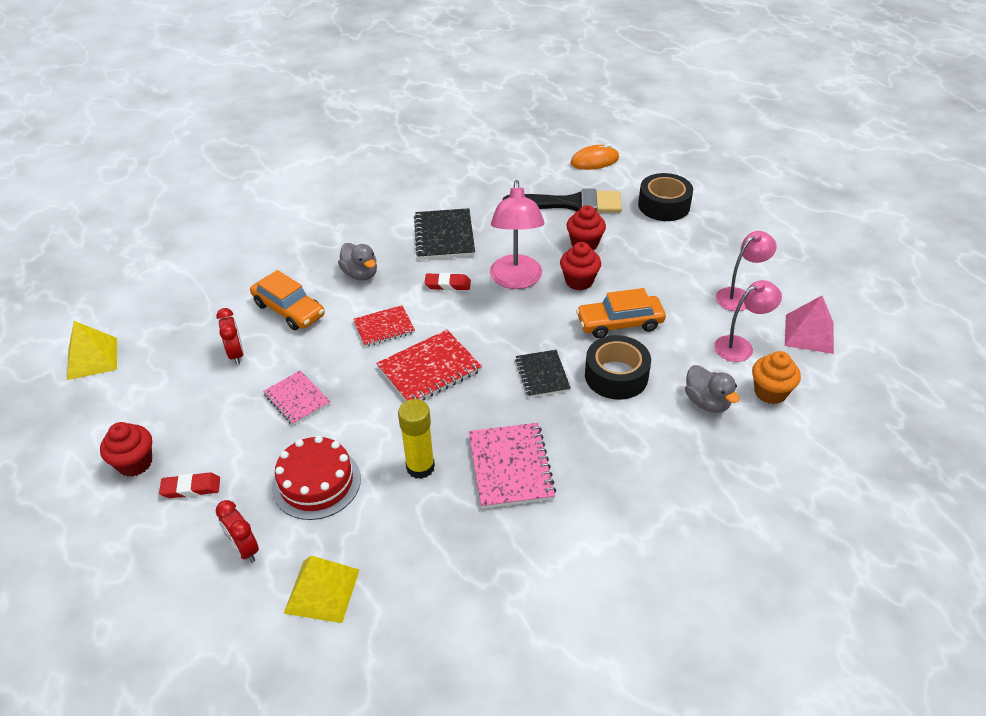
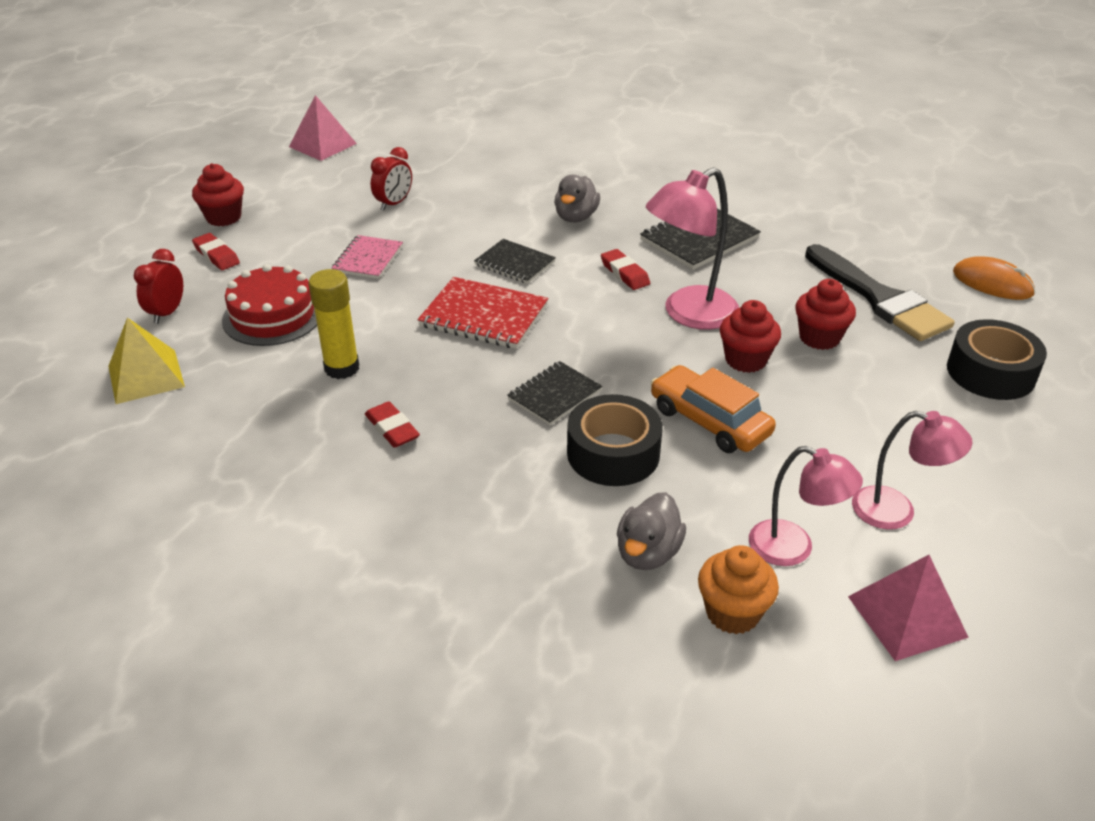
camera: 55 degrees right, 5 degrees down
(92, 358) = (322, 145): yellow pyramid -> pink pyramid
(289, 310) = (480, 203): orange car -> none
(384, 327) = (514, 263): red notebook -> black notebook
(510, 467) = (392, 428): pink notebook -> red eraser

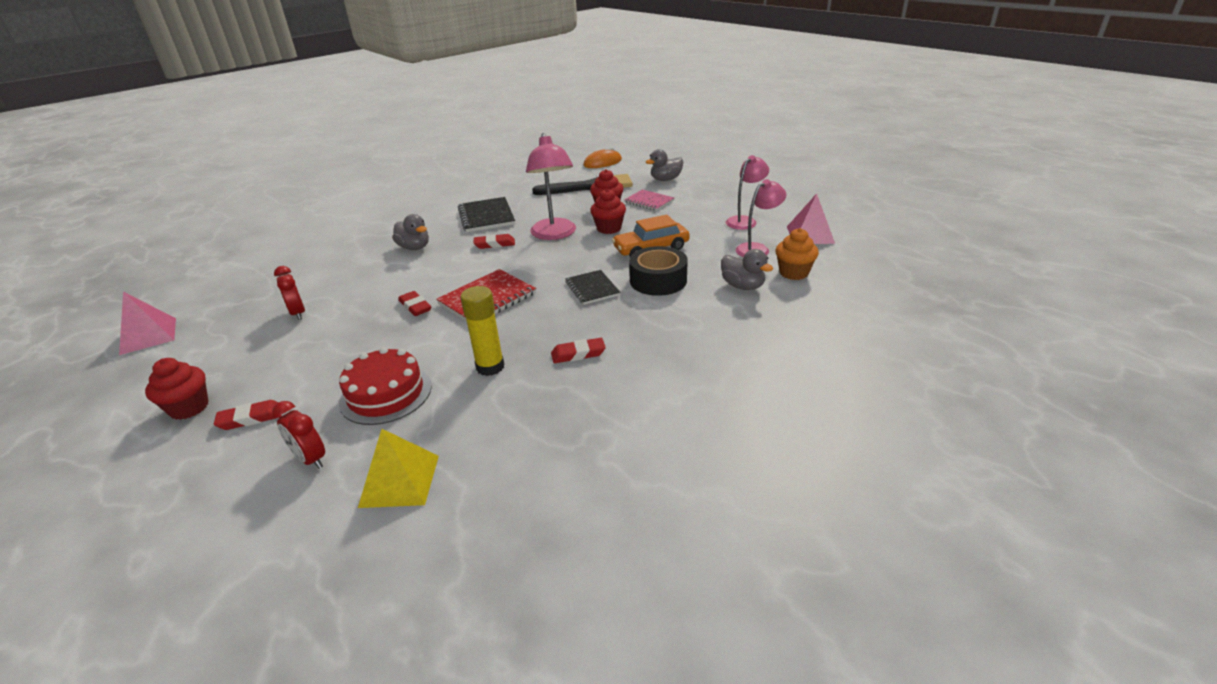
camera: 65 degrees left, 5 degrees down
(368, 259) = (361, 336): pink notebook -> pink notebook (649, 201)
(441, 270) = (415, 306): none -> red eraser
(514, 263) = (440, 277): black notebook -> none
(990, 372) = (665, 179): black tape -> grey duck

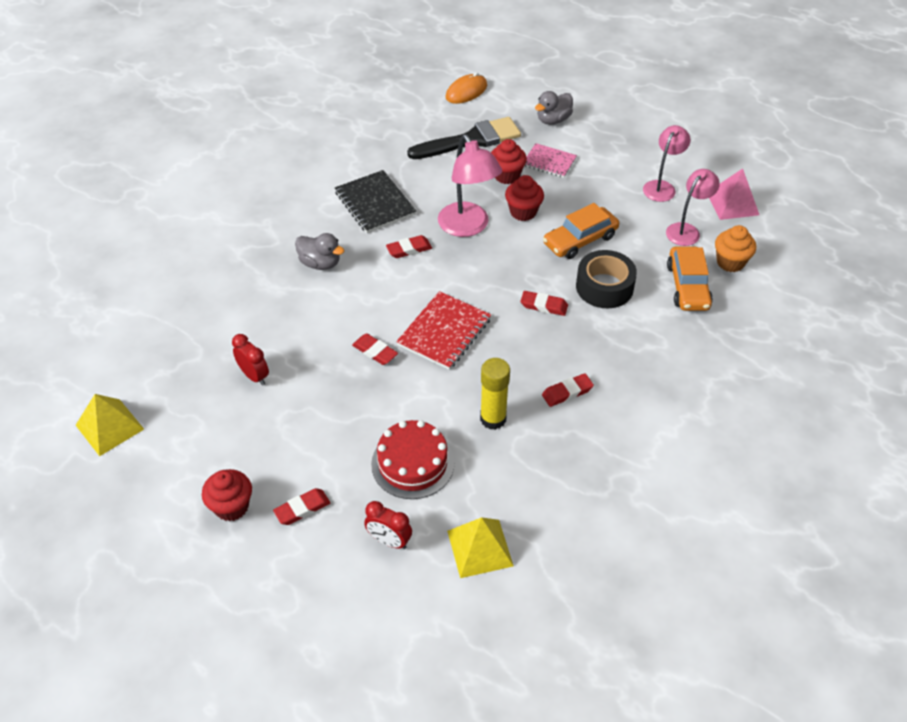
camera: 15 degrees left, 15 degrees up
(148, 336) = (109, 427): pink pyramid -> yellow pyramid
(592, 288) = (544, 306): black notebook -> red eraser
(742, 286) = (688, 286): grey duck -> orange car

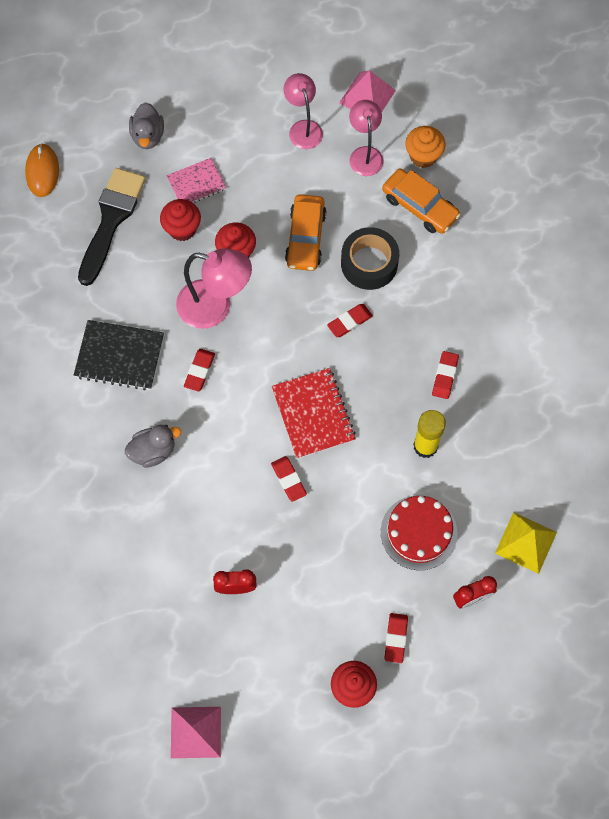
camera: 50 degrees left, 20 degrees up
(109, 427) = (196, 732): yellow pyramid -> pink pyramid
(375, 351) = (288, 479): red eraser -> red eraser turned 75 degrees clockwise

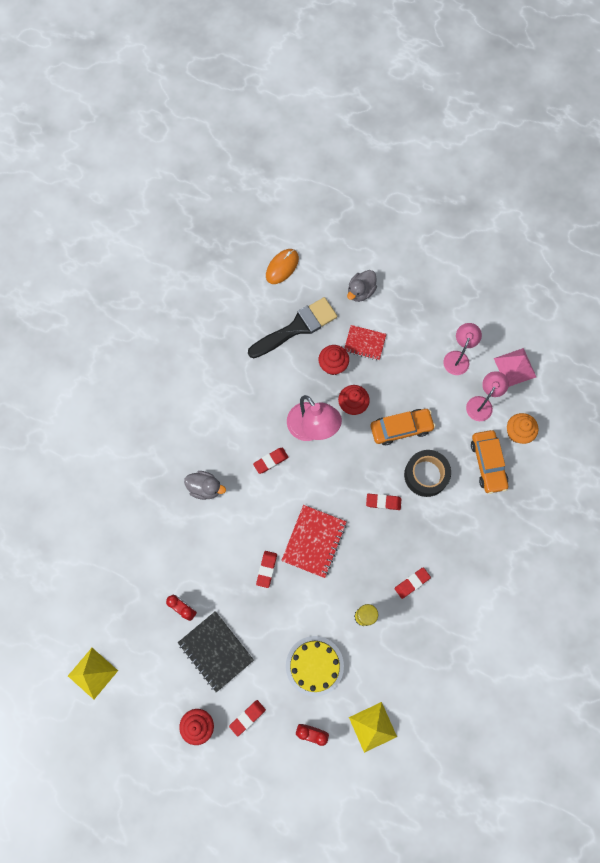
camera: 40 degrees right, 5 degrees up
(119, 356) = (233, 415): black notebook -> black notebook (216, 651)
(196, 183) = (364, 343): pink notebook -> red notebook
(196, 732) = (92, 673): pink pyramid -> yellow pyramid
(305, 238) = (401, 428): orange car -> orange car turned 150 degrees counterclockwise
(418, 532) = (314, 665): red cake -> yellow cake

